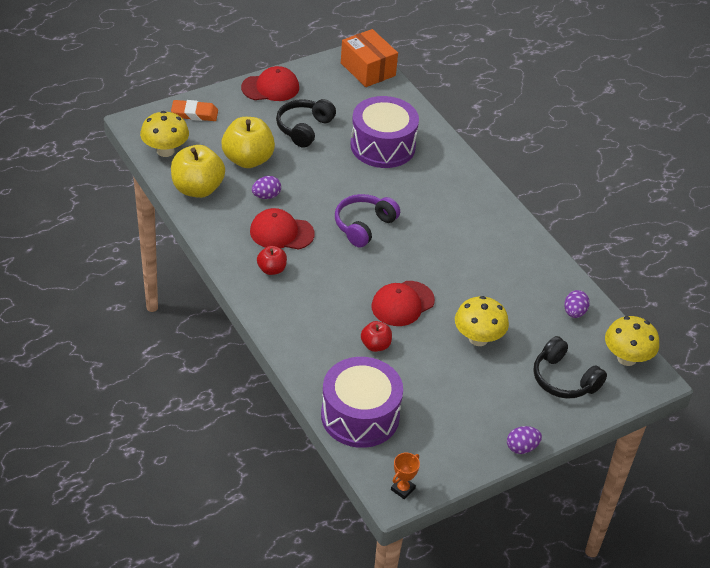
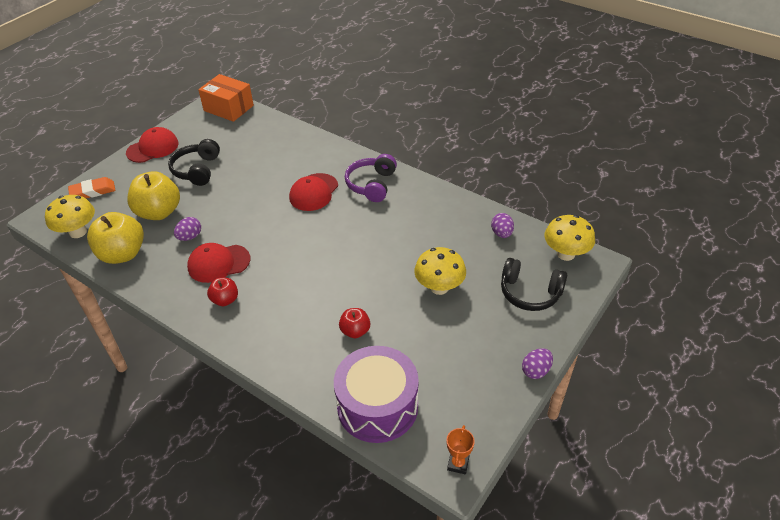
camera: 20 degrees left, 0 degrees up
(364, 226) = (289, 230): purple headphones -> purple headphones (371, 184)
(383, 146) = (271, 160): purple drum -> none
(402, 303) = (358, 283): red cap -> red cap (314, 192)

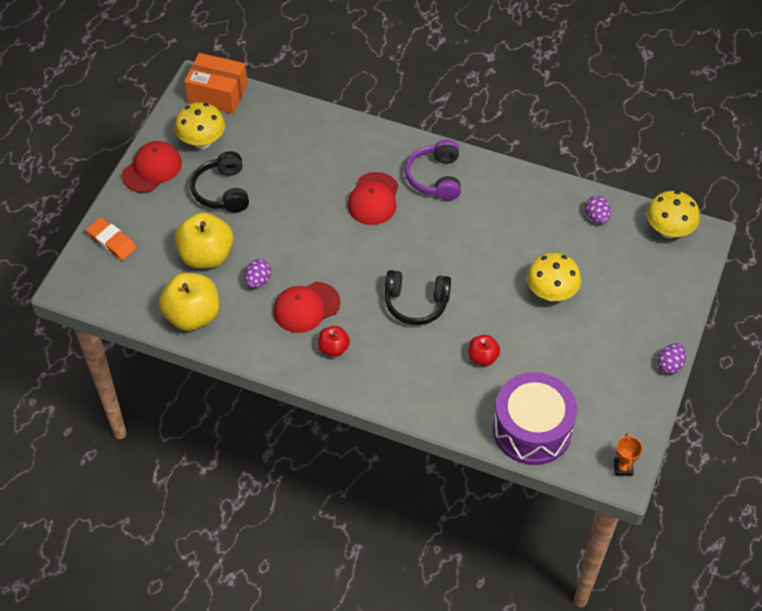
camera: 15 degrees left, 10 degrees up
(78, 232) = (125, 297): yellow mushroom -> yellow mushroom (202, 141)
(93, 191) = (112, 241): orange eraser -> orange eraser turned 75 degrees clockwise
(530, 293) = (643, 282): black headphones -> black headphones (416, 303)

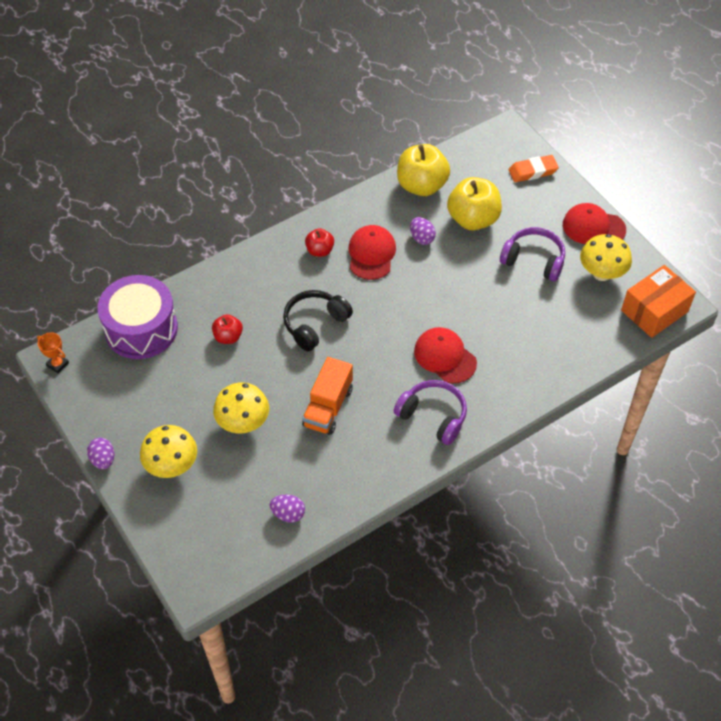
camera: 125 degrees right, 0 degrees up
(152, 169) = (593, 227): red cap -> red cap turned 120 degrees clockwise
(222, 191) = (533, 260): black headphones -> purple headphones
(487, 247) = (328, 407): none -> orange truck
(668, 230) = (225, 563): yellow mushroom -> yellow mushroom (172, 465)

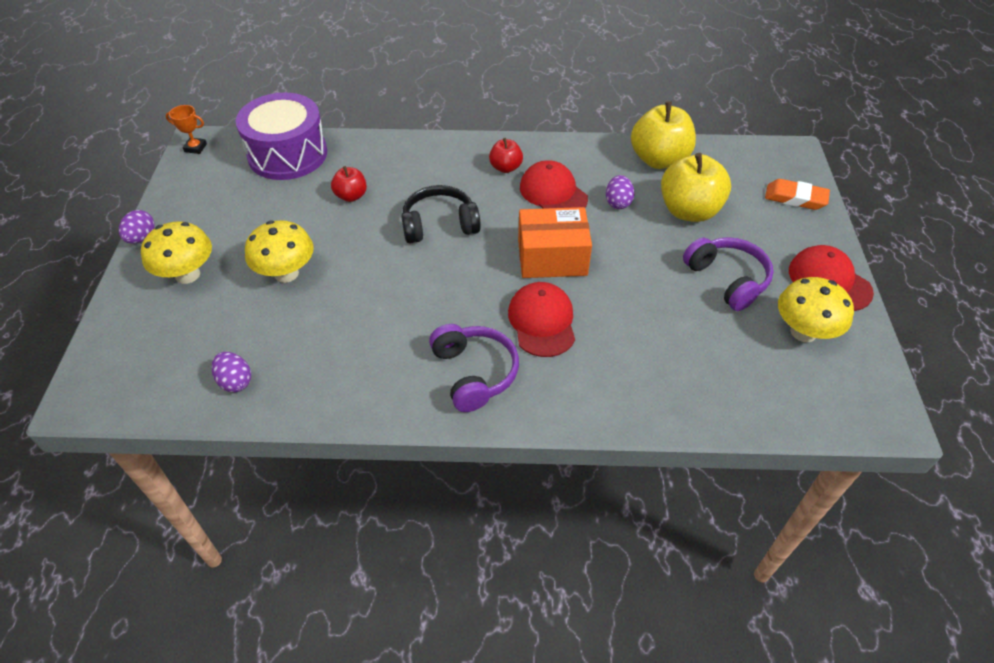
camera: 35 degrees right, 5 degrees down
(57, 364) = (195, 148): orange trophy -> orange trophy turned 60 degrees counterclockwise
(328, 407) = (377, 303): orange truck -> none
(371, 254) = (553, 193): red cap -> red cap turned 75 degrees counterclockwise
(654, 311) = (845, 407): orange box -> orange box (552, 257)

